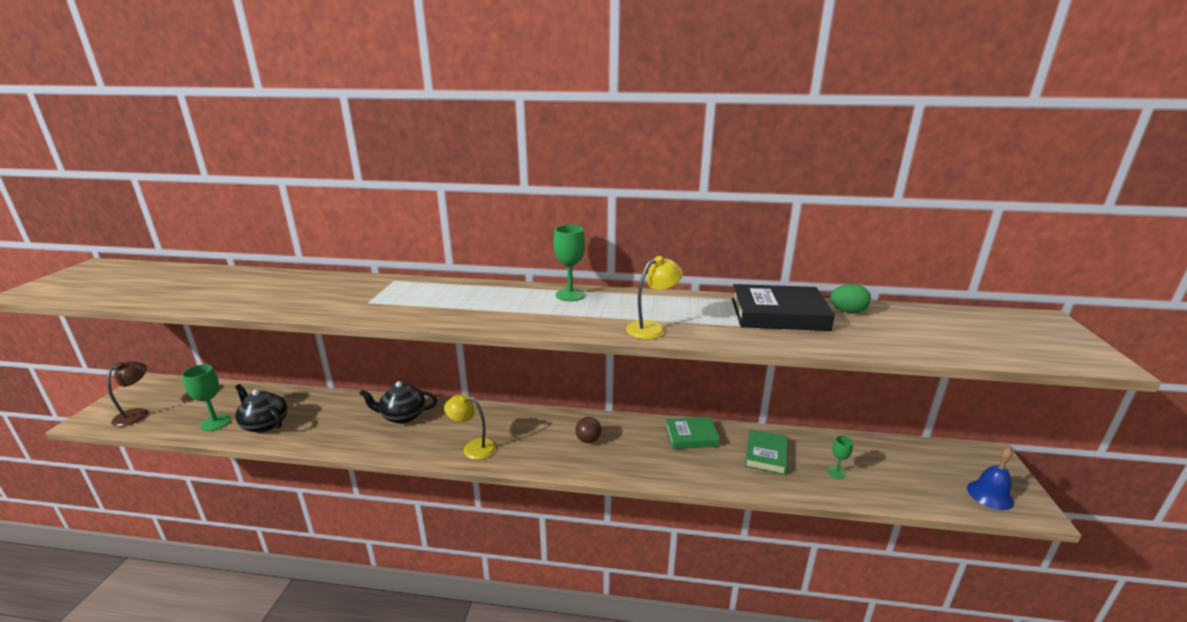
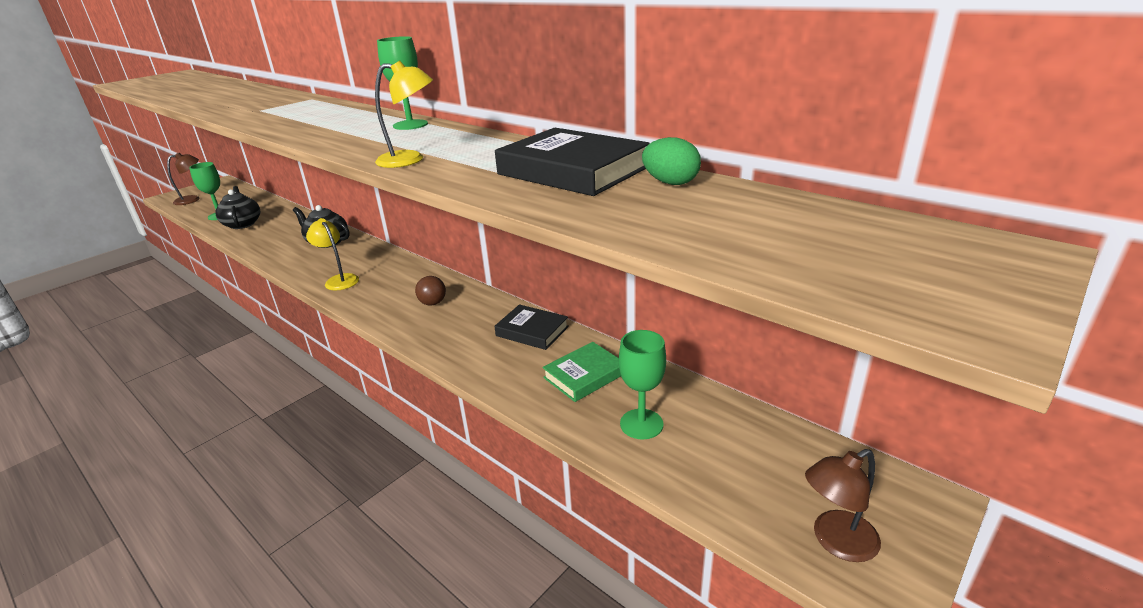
camera: 35 degrees right, 5 degrees up
(691, 436) = (532, 331): green book -> black book
(836, 472) = (641, 424): green goblet -> green goblet, size x1.71
(990, 495) = (835, 541): blue bell -> brown lamp

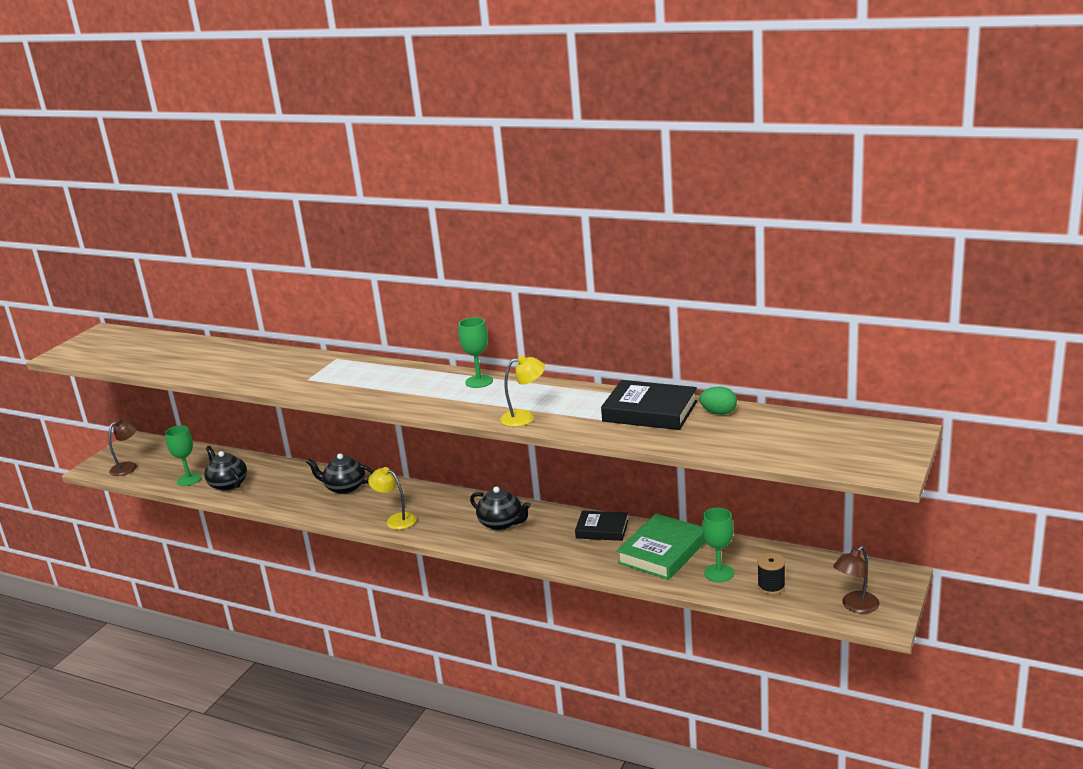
camera: 15 degrees left, 5 degrees down
(433, 303) = (501, 523): brown ball -> black teapot
(584, 375) = (662, 552): green book -> green book, size x1.56
(707, 465) = (771, 586): none -> black spool

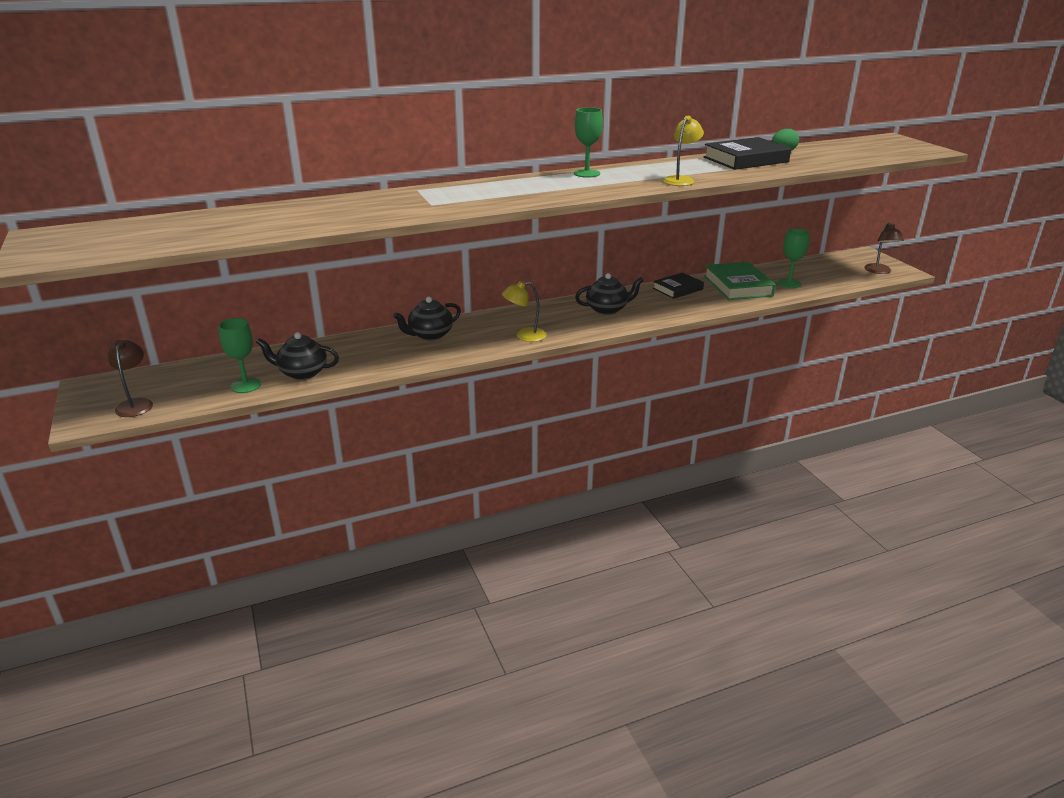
camera: 50 degrees left, 5 degrees up
(771, 586) = (826, 279): black spool -> none

